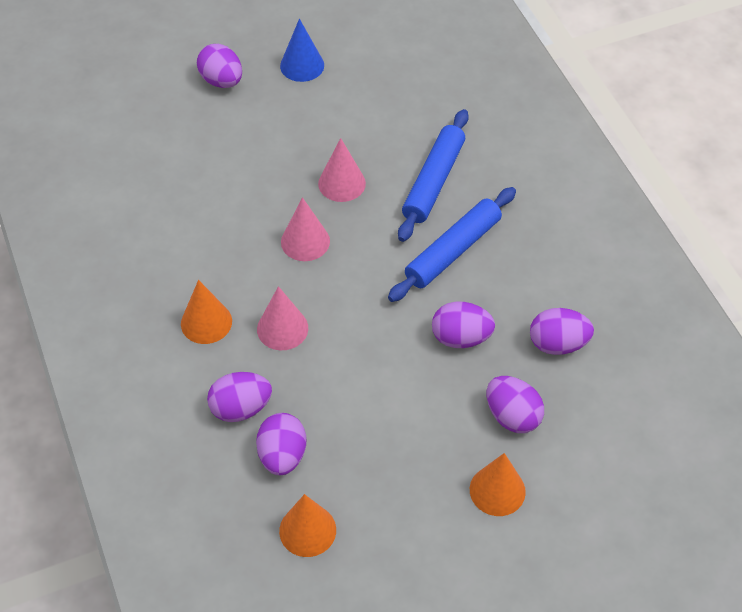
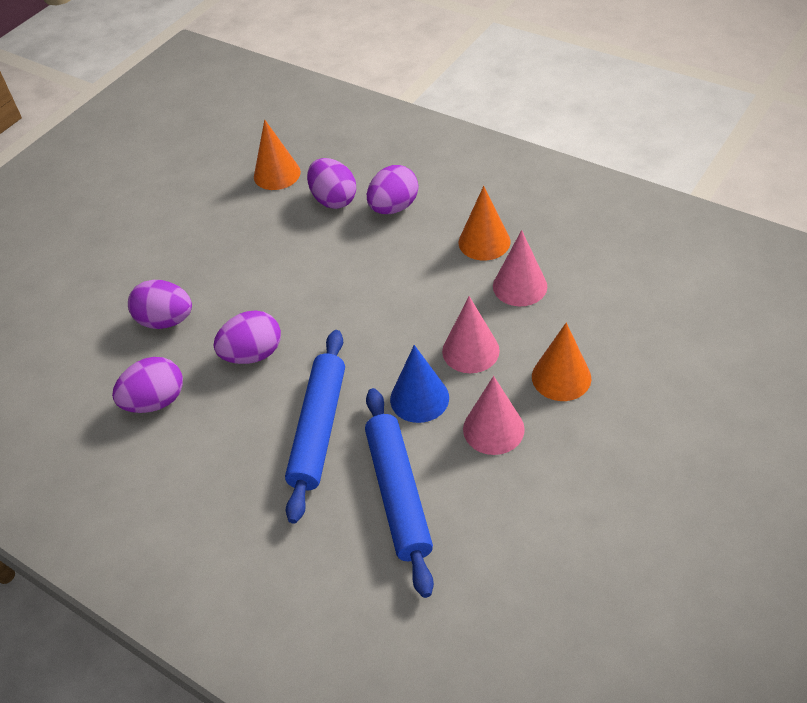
camera: 150 degrees right, 5 degrees down
(222, 81) = (752, 464): purple egg -> none
(282, 328) = (417, 273): pink cone -> pink cone (520, 286)
(302, 65) = (693, 550): blue cone -> blue cone (419, 398)
(497, 490) = (149, 266): orange cone -> orange cone (561, 377)

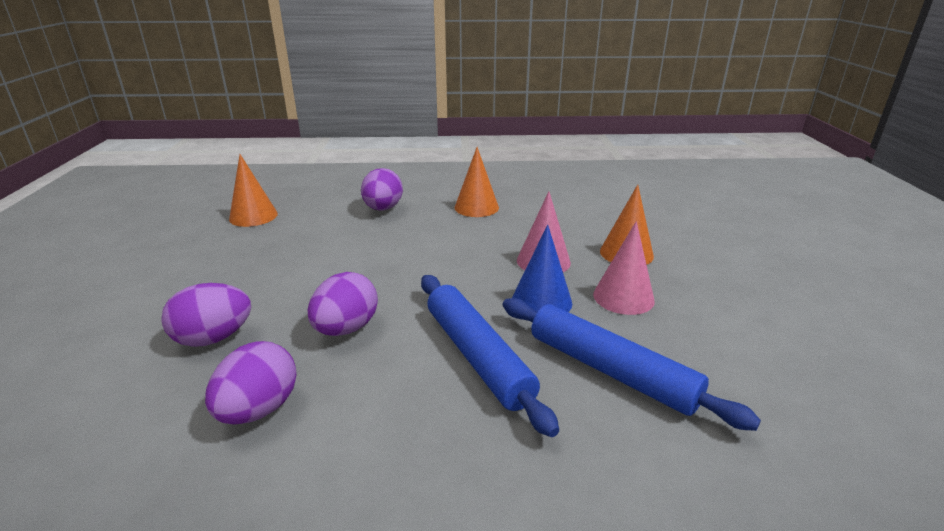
camera: 40 degrees left, 20 degrees down
(333, 200) = (324, 217): purple egg -> none
(520, 286) = (531, 220): pink cone -> none

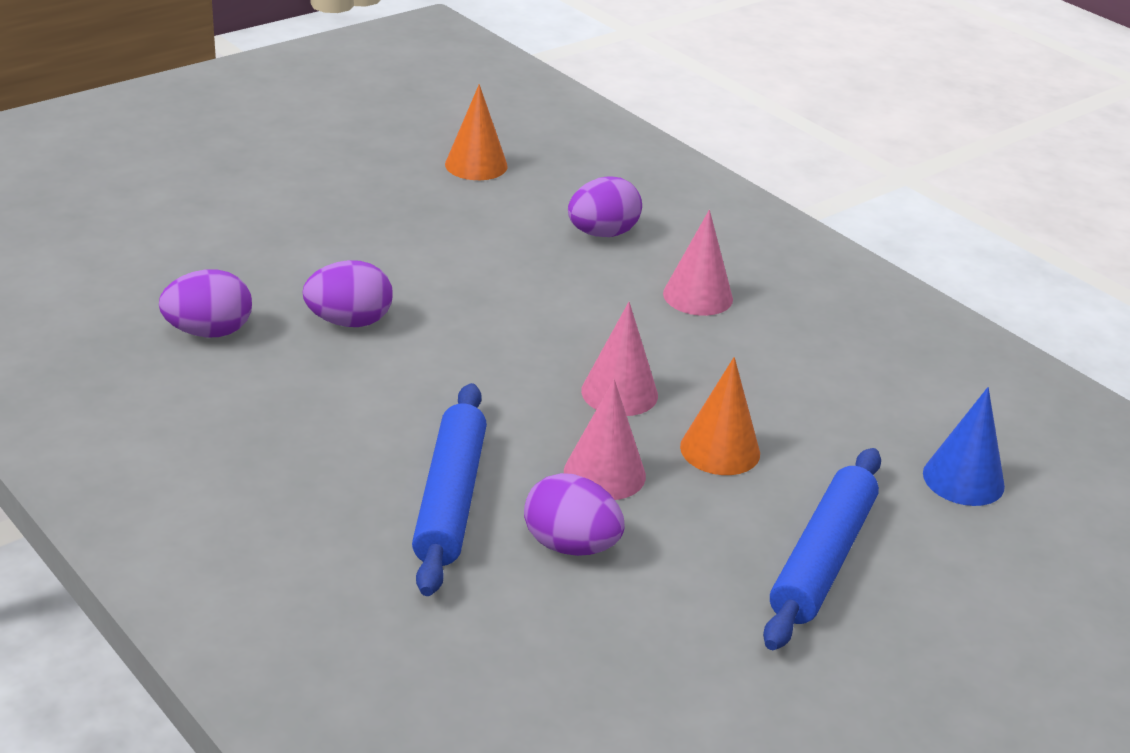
camera: 50 degrees right, 5 degrees up
(214, 338) = (264, 263): purple egg -> purple egg (570, 546)
(476, 207) = (698, 296): orange cone -> pink cone
(477, 356) = (388, 412): blue rolling pin -> blue rolling pin (822, 559)
(541, 301) = (529, 419): blue cone -> blue cone (963, 479)

